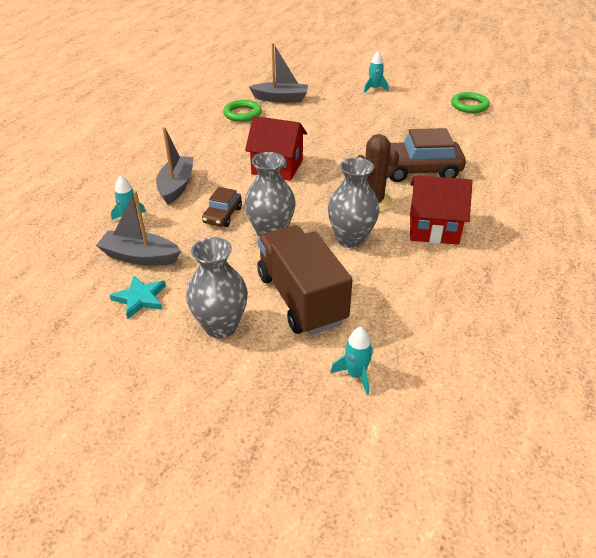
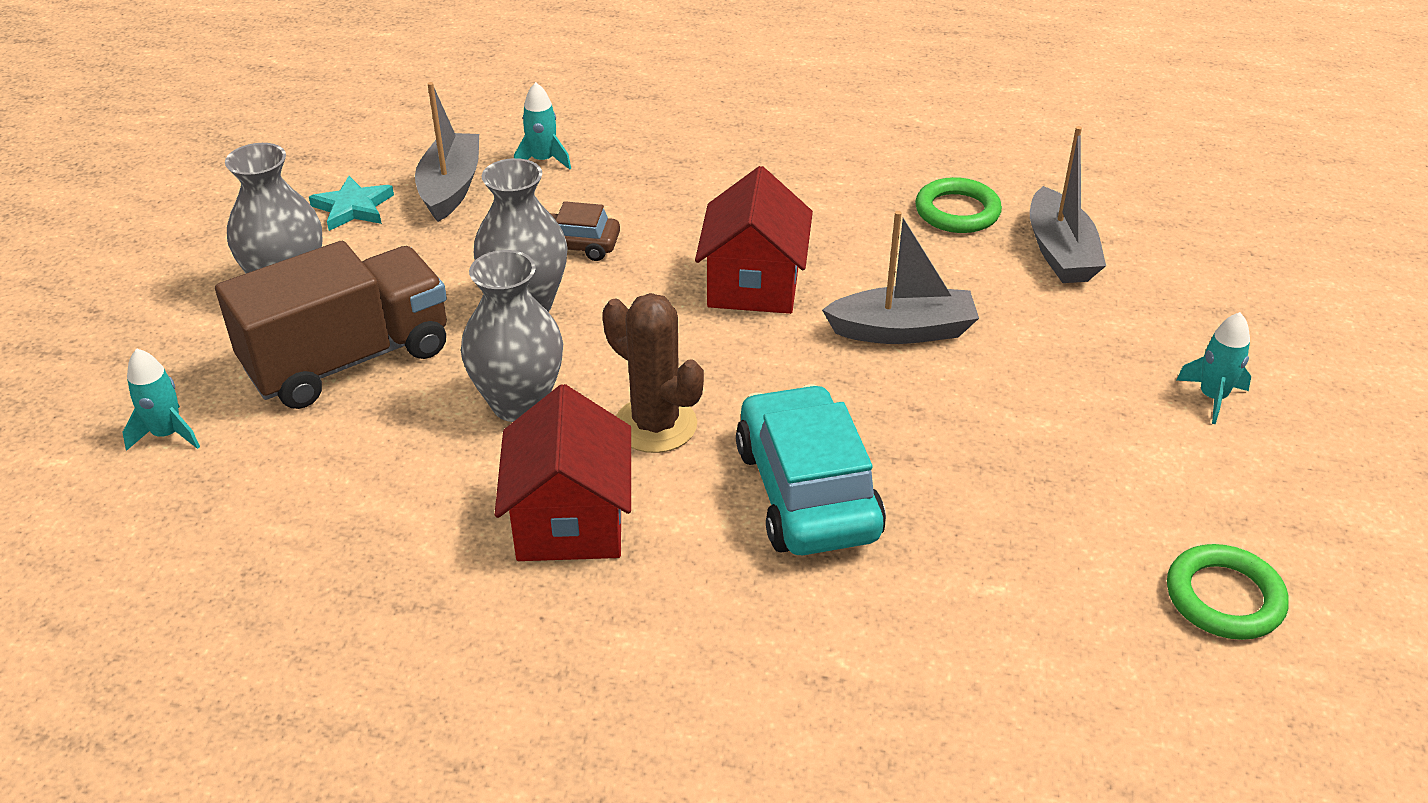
camera: 80 degrees right, 0 degrees up
(176, 186) = (654, 183): grey boat -> grey boat (902, 331)
(418, 170) = (806, 492): brown car -> turquoise car

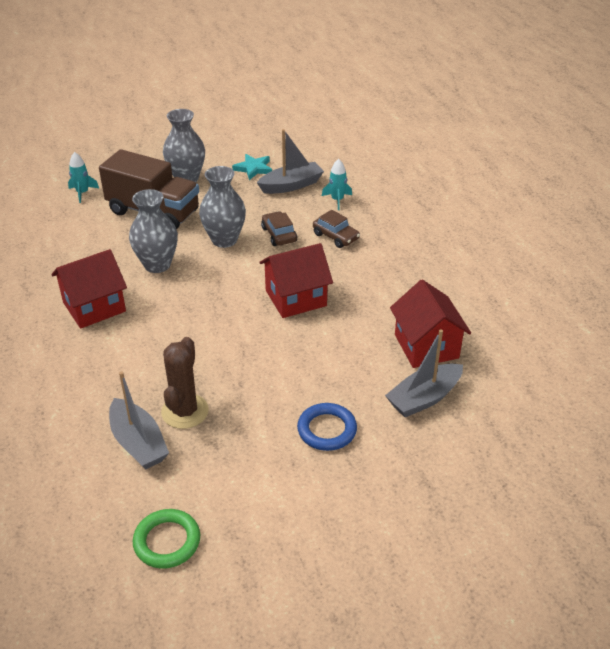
camera: 60 degrees right, 0 degrees up
(636, 195) = (336, 236): none -> brown car
(655, 425) = (169, 307): brown cactus -> brown cactus (185, 411)
(806, 492) = (154, 367): turquoise car -> none
(902, 331) = (299, 360): grey boat -> grey boat (138, 443)
(957, 211) = (426, 346): green ring -> red house
(1072, 357) = (327, 430): none -> blue ring
(1212, 397) = (335, 499): turquoise rocket -> none

